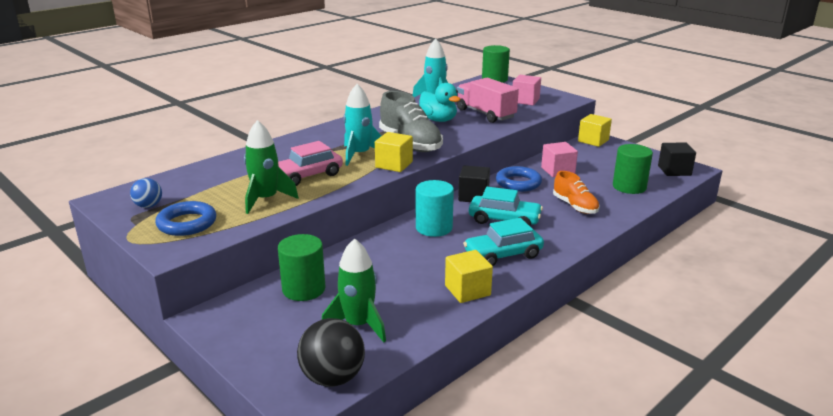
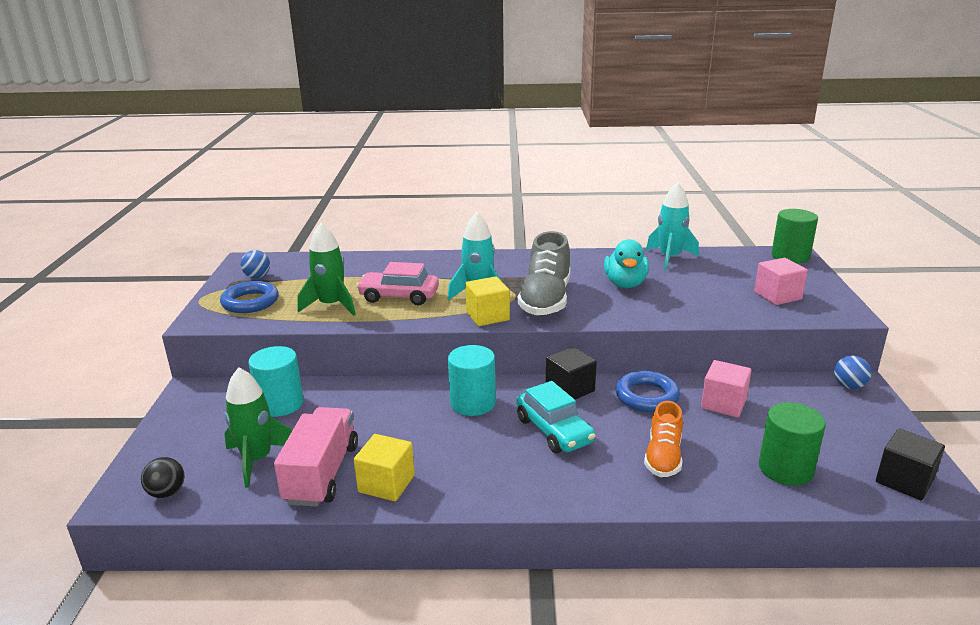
camera: 45 degrees right, 0 degrees up
(304, 289) = (280, 404): green cylinder -> turquoise cylinder
(332, 378) = (167, 492): black ball -> black ball, size x0.58
(485, 114) = (693, 295): pink truck -> pink truck (322, 474)
(503, 255) = (483, 467): turquoise car -> none
(593, 141) = (849, 386): yellow cube -> blue ball

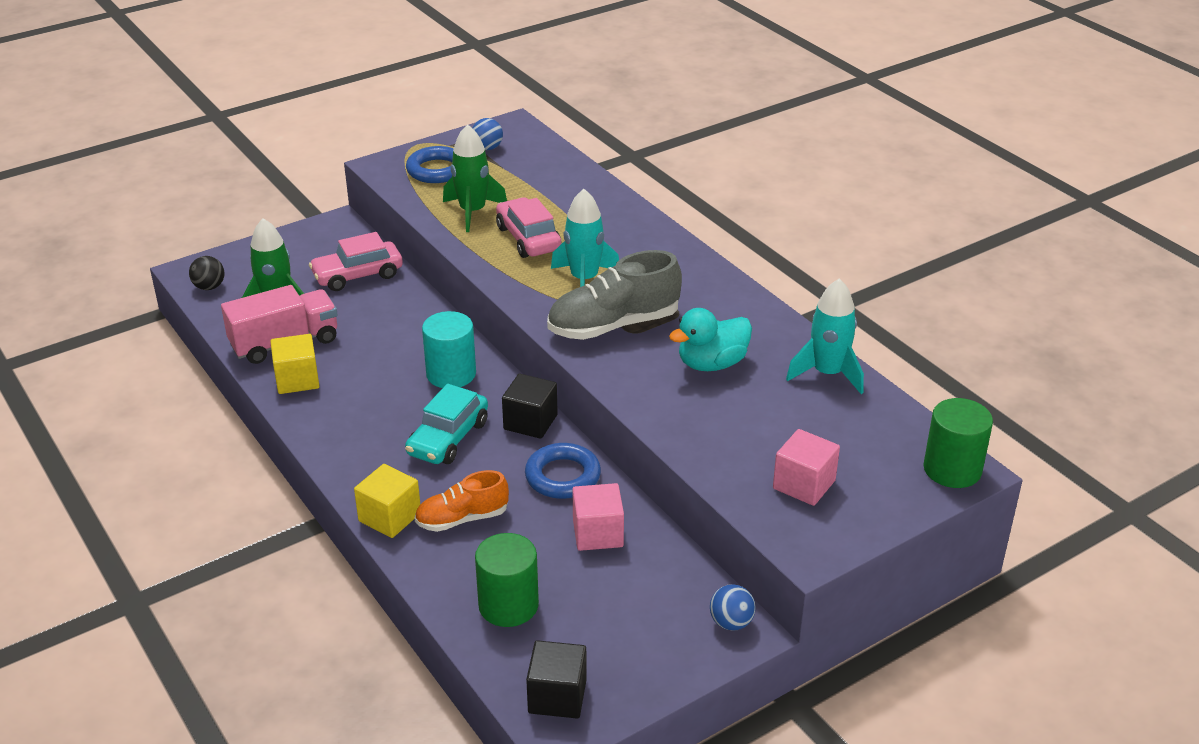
camera: 55 degrees right, 10 degrees up
(280, 404) = (357, 275): turquoise cylinder -> pink car
(487, 316) = (540, 304): yellow cube -> yellow cube (390, 517)

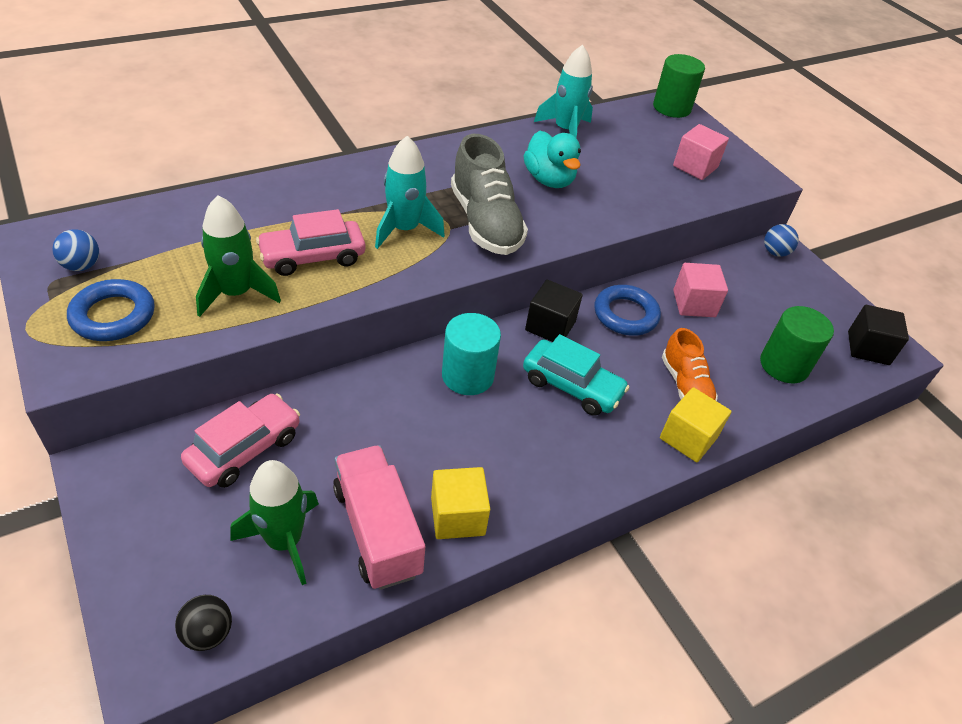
camera: 90 degrees left, 10 degrees up
(357, 275) = (244, 449): pink car -> pink car turned 120 degrees counterclockwise

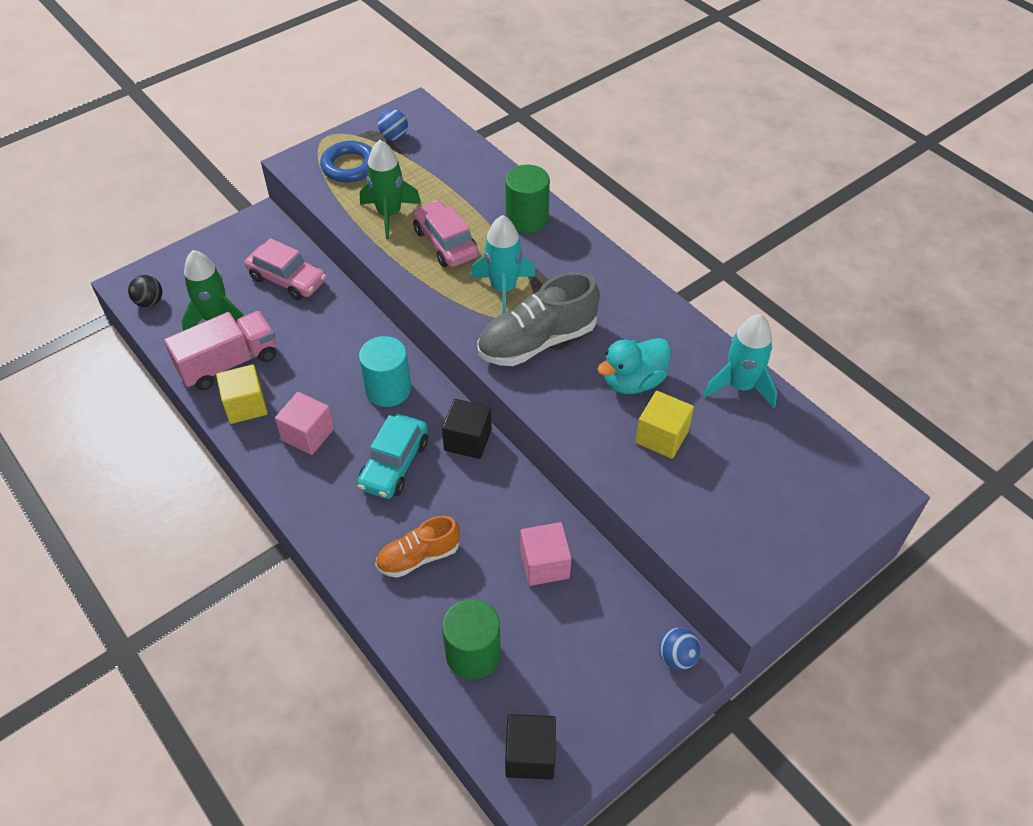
camera: 85 degrees right, 5 degrees up
(625, 314) = (505, 501): blue ring -> none
(672, 108) = (866, 491): green cylinder -> green cylinder (527, 219)
(688, 438) = (351, 560): yellow cube -> yellow cube (662, 437)
(695, 166) = (735, 519): pink cube -> pink cube (308, 434)

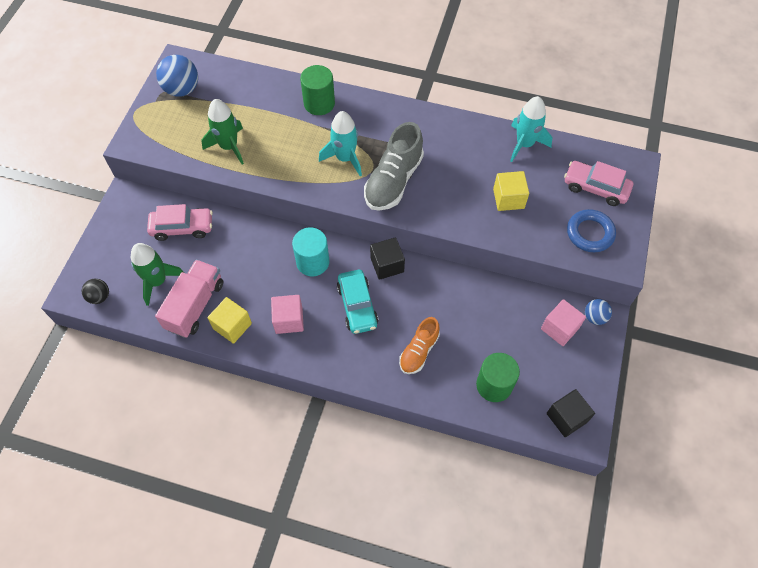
camera: 35 degrees left, 10 degrees up
(349, 166) = (170, 126): blue ring -> blue ring (590, 233)
(394, 137) = (182, 89): blue ball -> blue ball, size x1.72
(445, 243) = (283, 147): pink car -> pink car (595, 188)
(544, 564) = (489, 311): pink cube -> pink cube (559, 328)
(633, 381) = (467, 174): turquoise duck -> none

